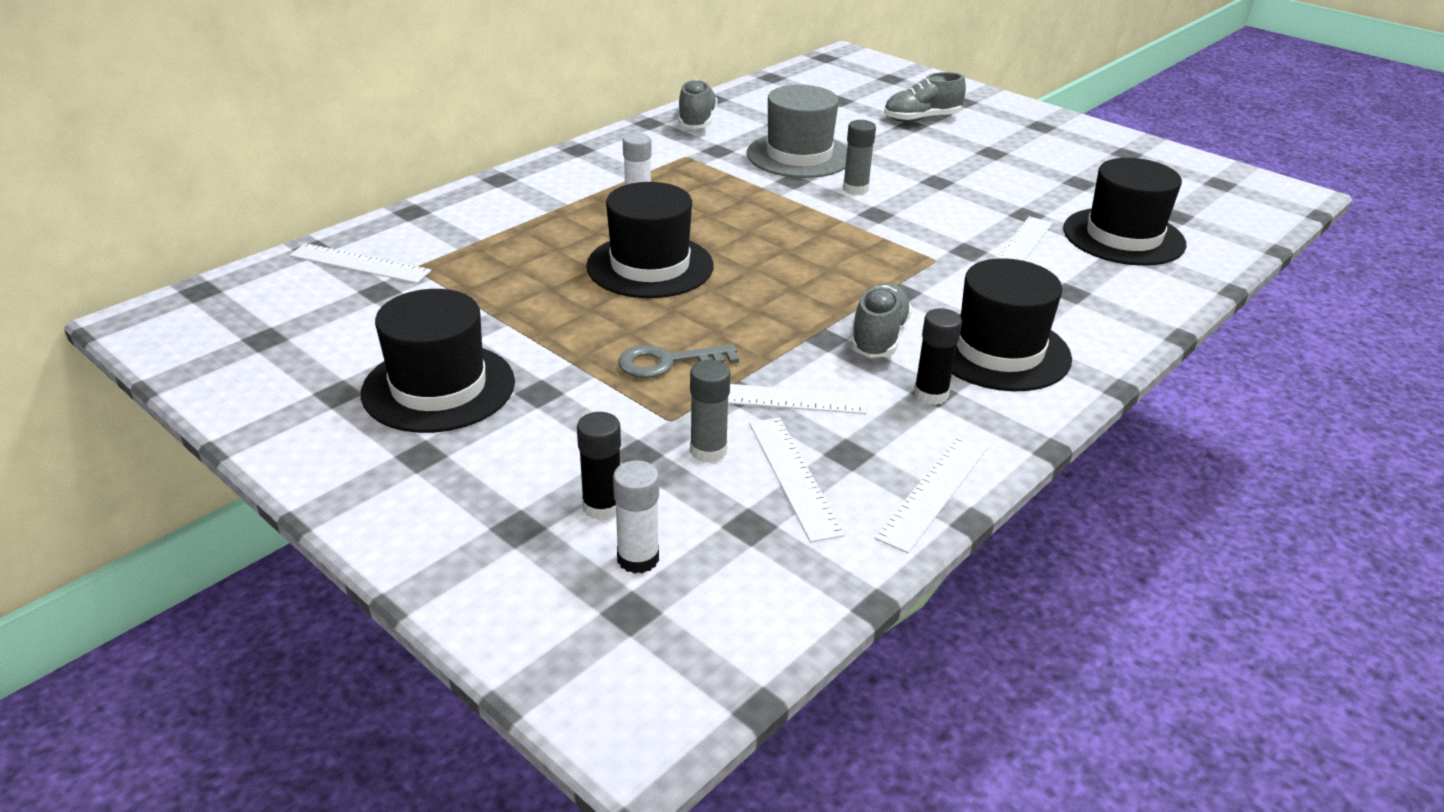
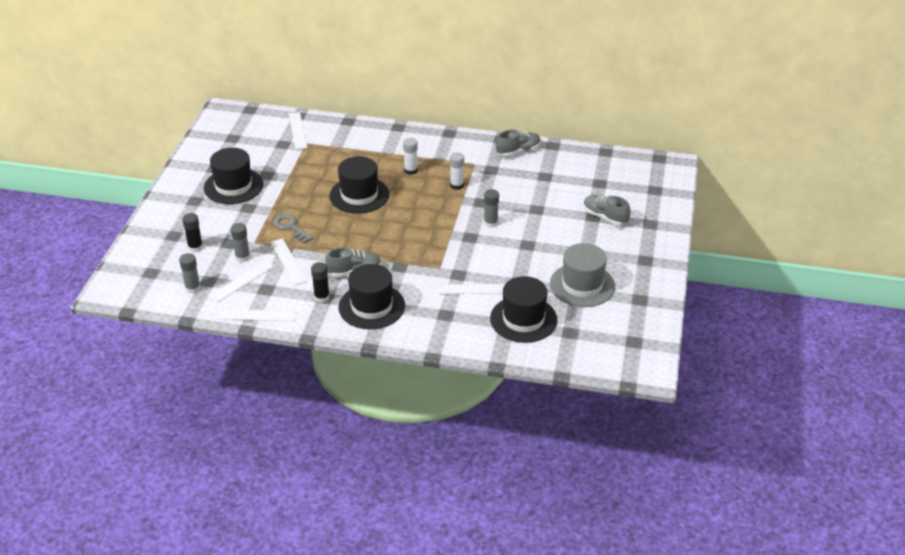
camera: 60 degrees right, 5 degrees up
(638, 558) = (175, 264): white glue stick -> white glue stick (457, 185)
(758, 558) = (193, 288): none -> grey glue stick
(799, 155) = (511, 194): grey hat -> grey hat (582, 285)

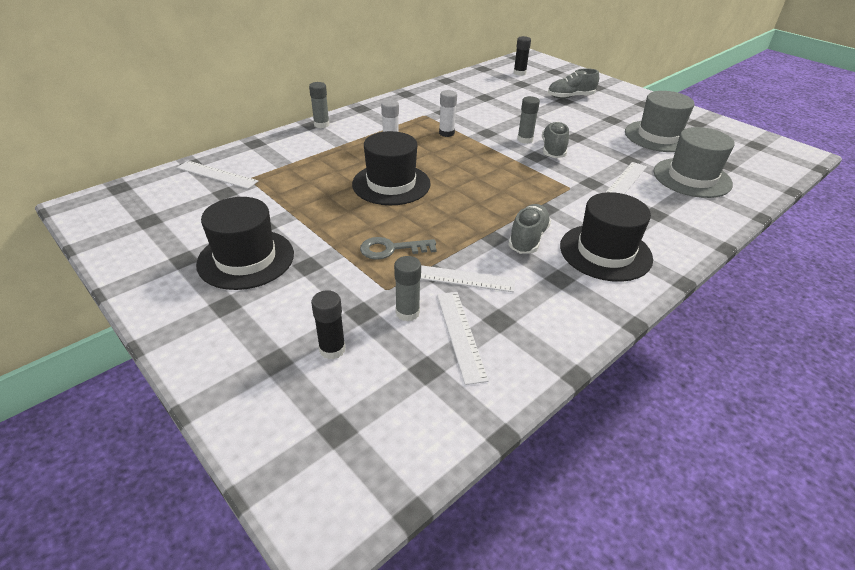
camera: 55 degrees left, 0 degrees up
(193, 288) = (428, 394): grey glue stick -> grey glue stick (321, 125)
(257, 315) = (552, 352): white ruler -> none
(322, 297) = (557, 280): black glue stick -> black glue stick (519, 73)
(518, 151) = (434, 93): grey shoe -> grey shoe (553, 150)
(523, 319) = (692, 178): black hat -> grey hat

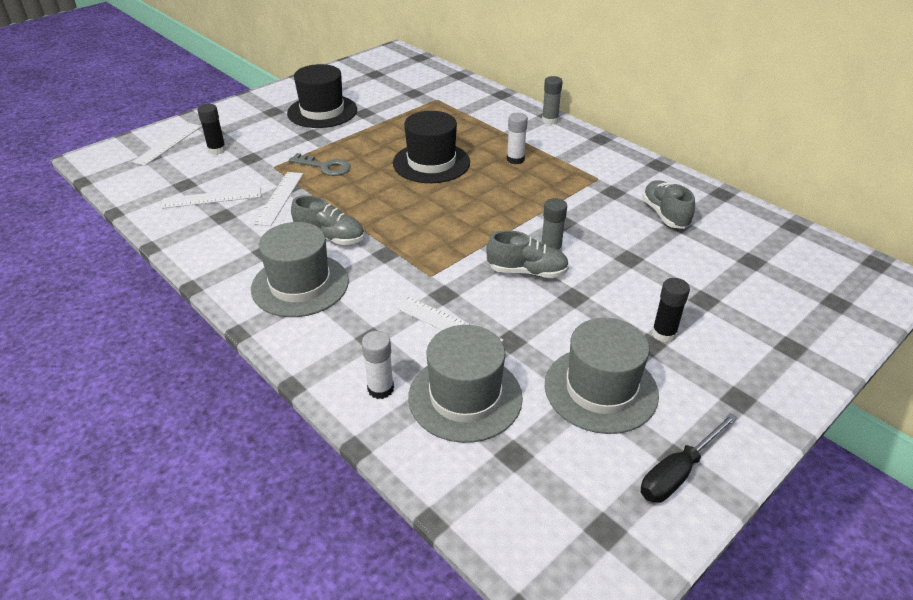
camera: 90 degrees right, 0 degrees up
(217, 175) = (441, 86): white ruler -> white ruler (168, 144)
(391, 249) = (325, 167): grey key -> grey key turned 120 degrees clockwise
(407, 313) = (244, 176): grey glue stick -> none
(446, 133) = (552, 193): white glue stick -> white glue stick (380, 389)
(519, 73) = (798, 261): black glue stick -> black glue stick (664, 334)
(570, 97) = (722, 308): grey shoe -> grey shoe (665, 214)
(605, 252) = (300, 285): black hat -> grey hat
(705, 124) = (678, 472): none -> black screwdriver

